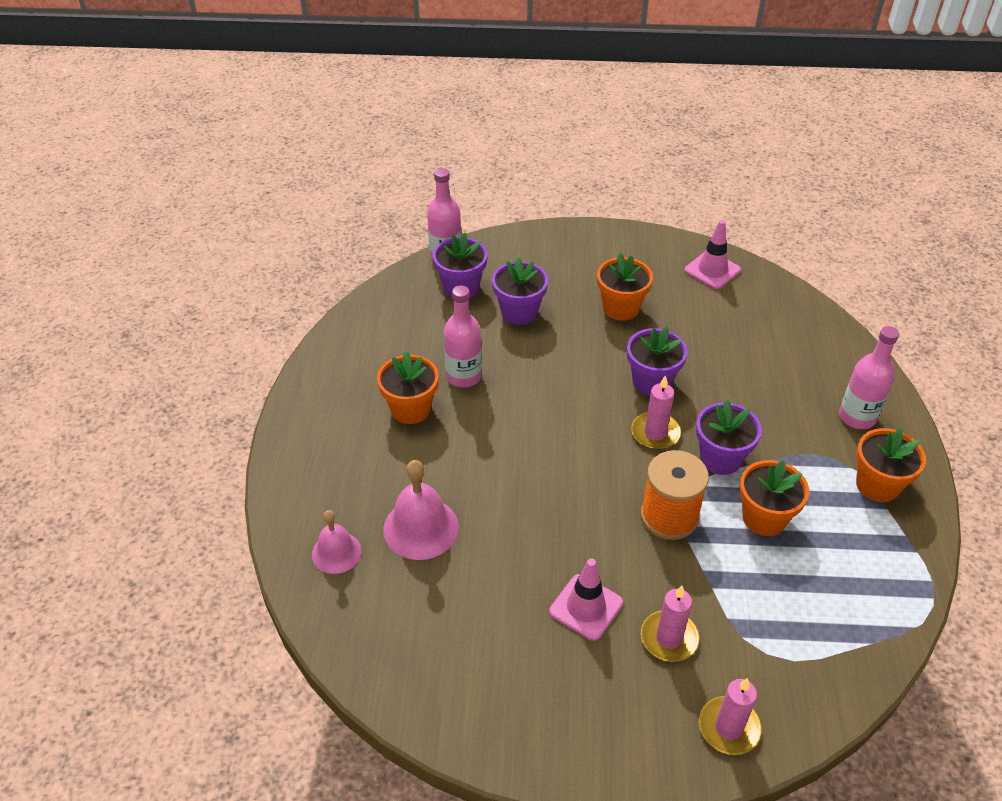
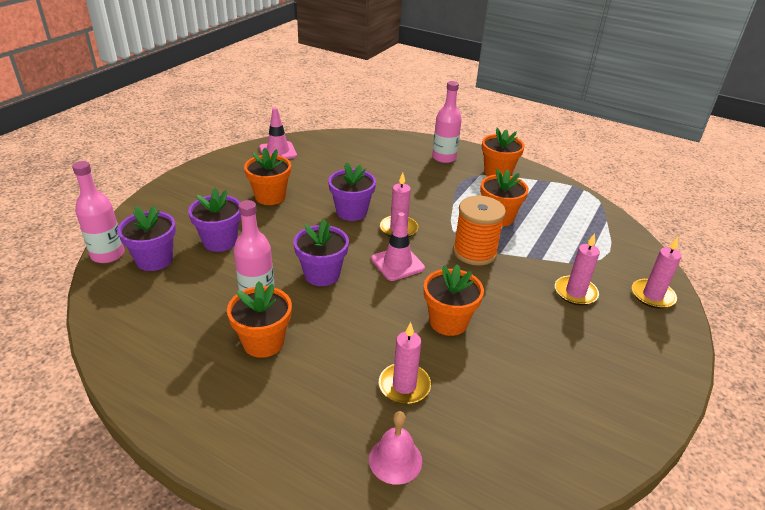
camera: 65 degrees left, 10 degrees down
(421, 528) = (404, 386): pink bell -> pink candle
(530, 532) = (448, 322): none -> orange flower pot
(586, 607) = (533, 320): pink traffic cone -> pink traffic cone (397, 263)
(720, 458) = (440, 213): purple flower pot -> purple flower pot (322, 274)

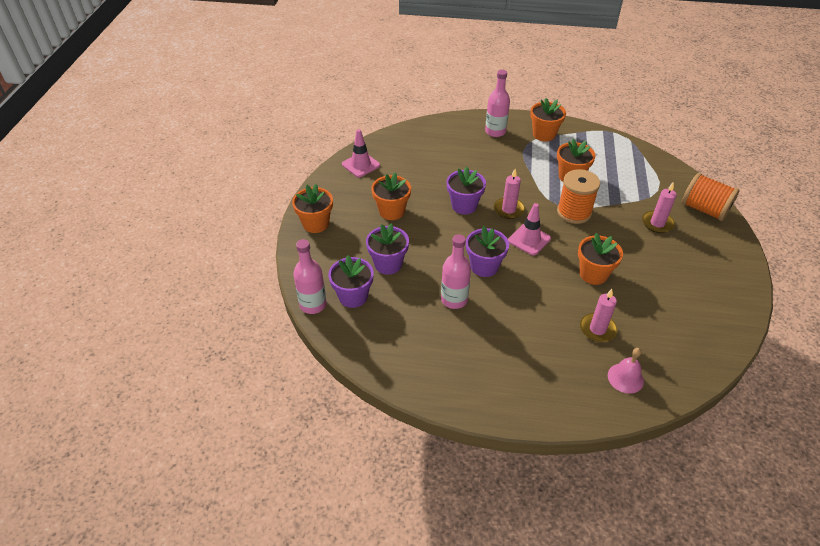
camera: 20 degrees left, 10 degrees up
(263, 342) = (487, 332): orange flower pot -> orange flower pot (316, 224)
(652, 296) = (704, 209): pink candle -> orange spool

